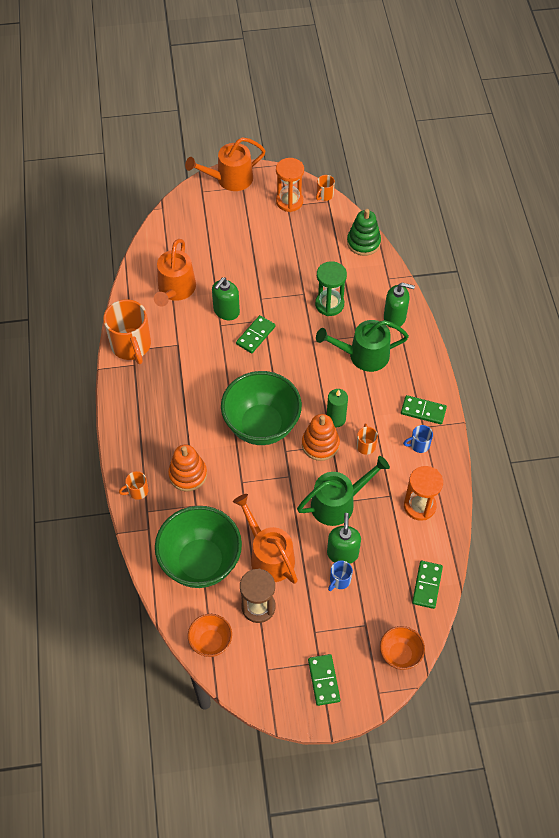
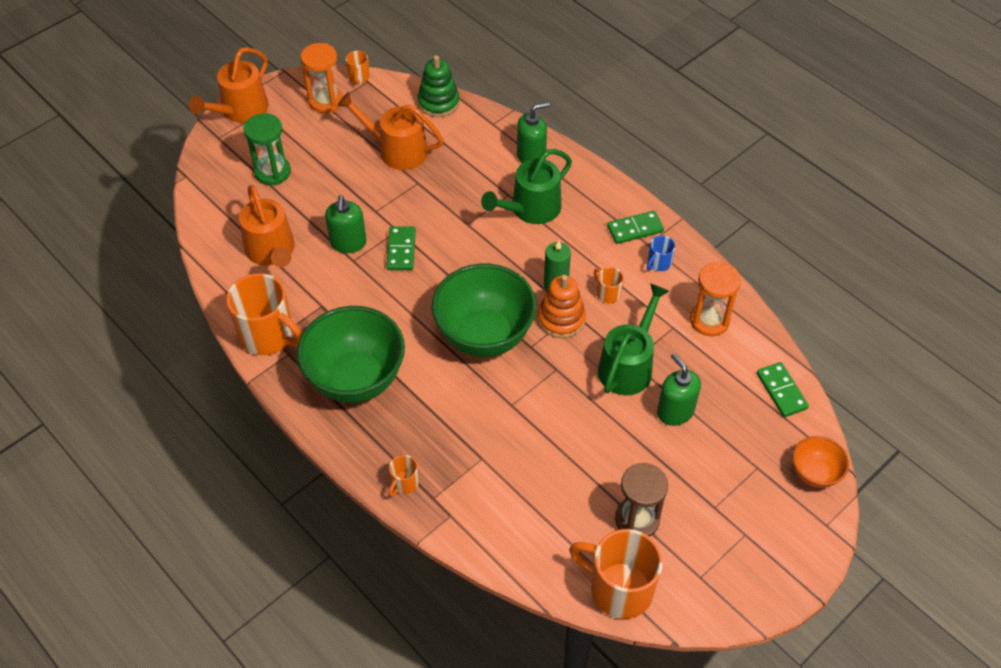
camera: 35 degrees left, 5 degrees down
(188, 474) = (446, 432): orange stacking toy -> none
(201, 562) = (538, 513): green bowl -> green bowl (356, 379)
(211, 642) = (619, 589): orange bowl -> orange mug
(269, 556) = (603, 461): orange watering can -> orange watering can (397, 150)
(323, 680) = (765, 549): green domino -> none
(329, 304) = (454, 179): green hourglass -> green hourglass (272, 172)
(339, 580) = (695, 440): blue mug -> none

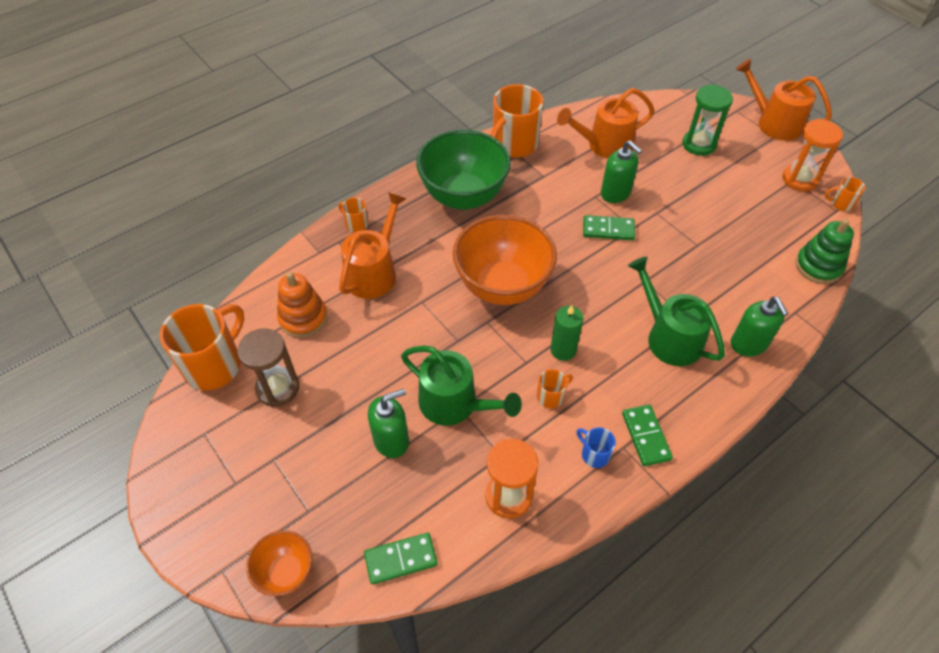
camera: 95 degrees right, 0 degrees up
(348, 243) = (615, 193): green soap dispenser -> green soap dispenser turned 135 degrees counterclockwise
(397, 150) = (740, 230): orange watering can -> orange watering can (374, 272)
(484, 336) = (502, 286): green bowl -> orange bowl
(561, 319) = (519, 350): orange stacking toy -> orange stacking toy (303, 318)

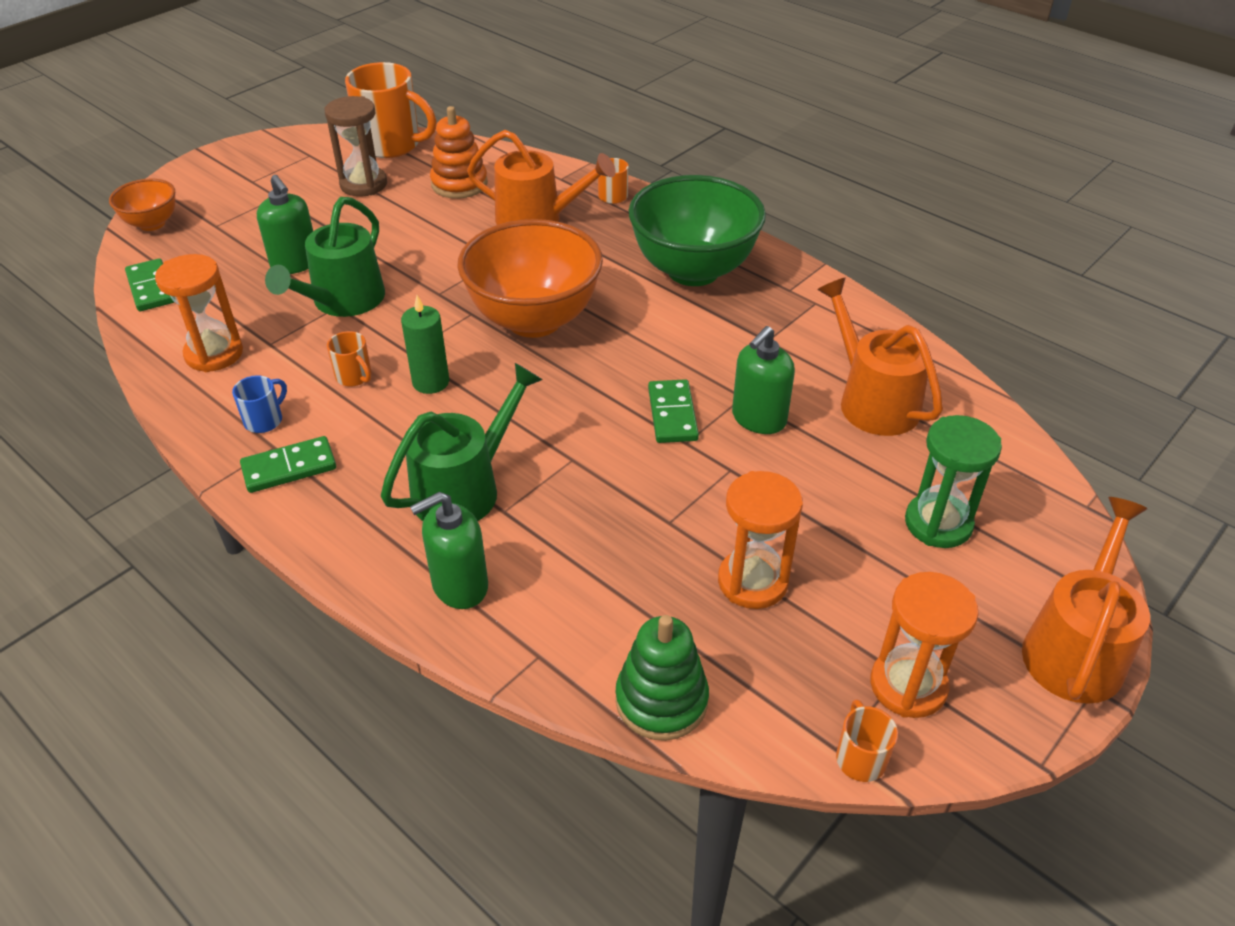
camera: 80 degrees right, 10 degrees down
(514, 145) = (824, 305): orange mug -> none
(740, 219) = (752, 582): none -> orange hourglass

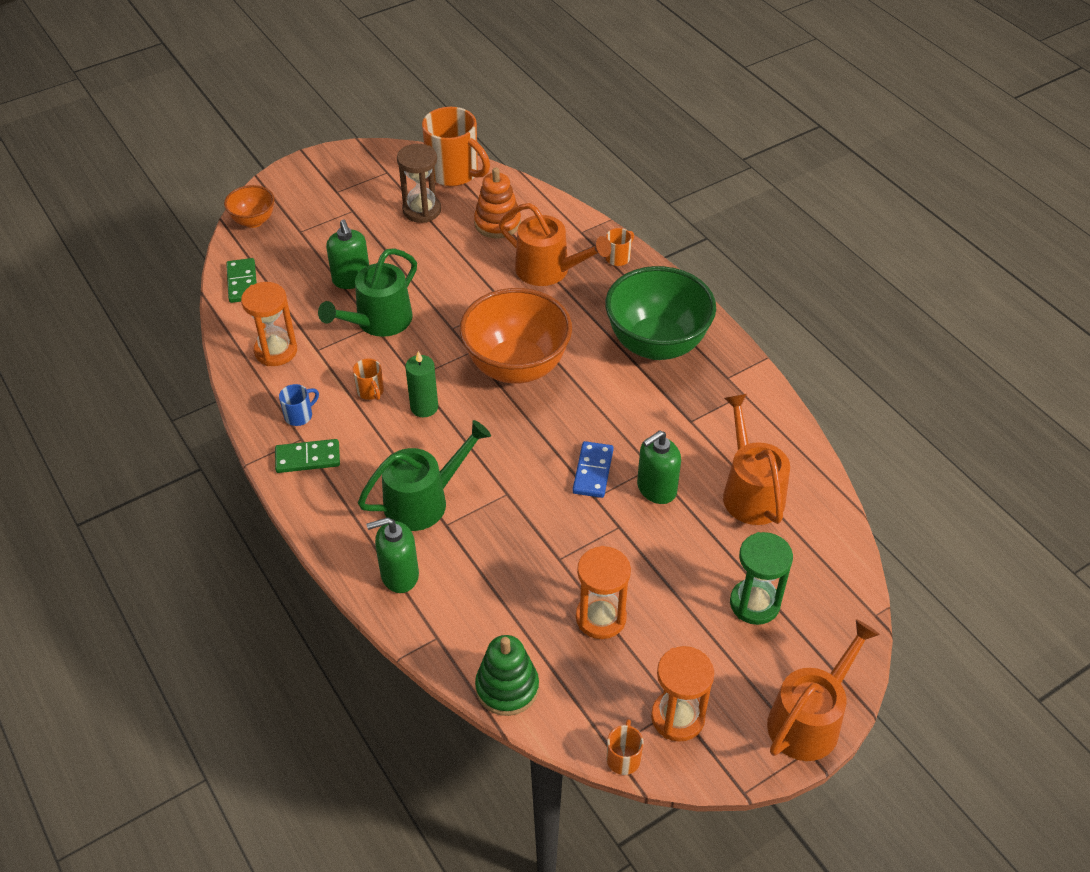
camera: 15 degrees right, 5 degrees up
(672, 414) = (593, 471): green domino -> blue domino

